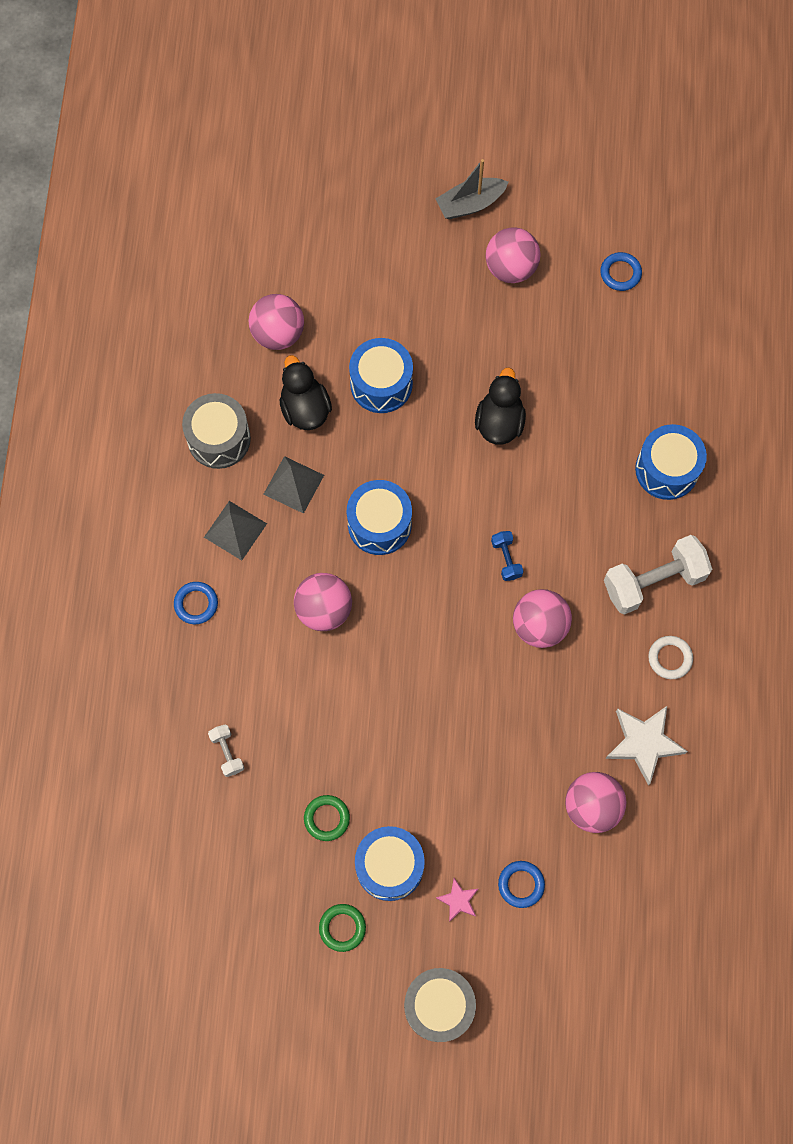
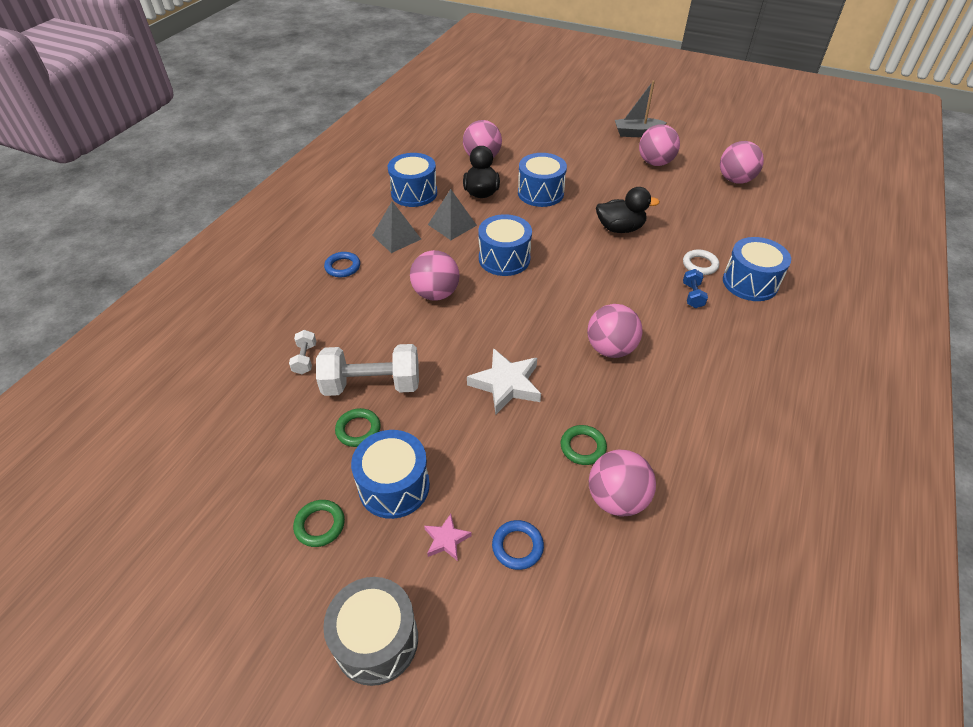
camera: 20 degrees right, 25 degrees down
(219, 439) = (414, 193): grey drum -> blue drum
(499, 422) = (620, 228): black duck -> black duck turned 60 degrees clockwise
(506, 559) = (597, 301): blue dumbbell -> blue dumbbell (692, 295)
(546, 761) = (583, 447): none -> green ring
(620, 273) = (735, 180): blue ring -> pink ball
(643, 743) = (685, 461): white star -> white star (506, 384)
(653, 581) = (723, 346): white dumbbell -> white dumbbell (372, 385)
(670, 658) = (727, 403): white ring -> white ring (700, 265)

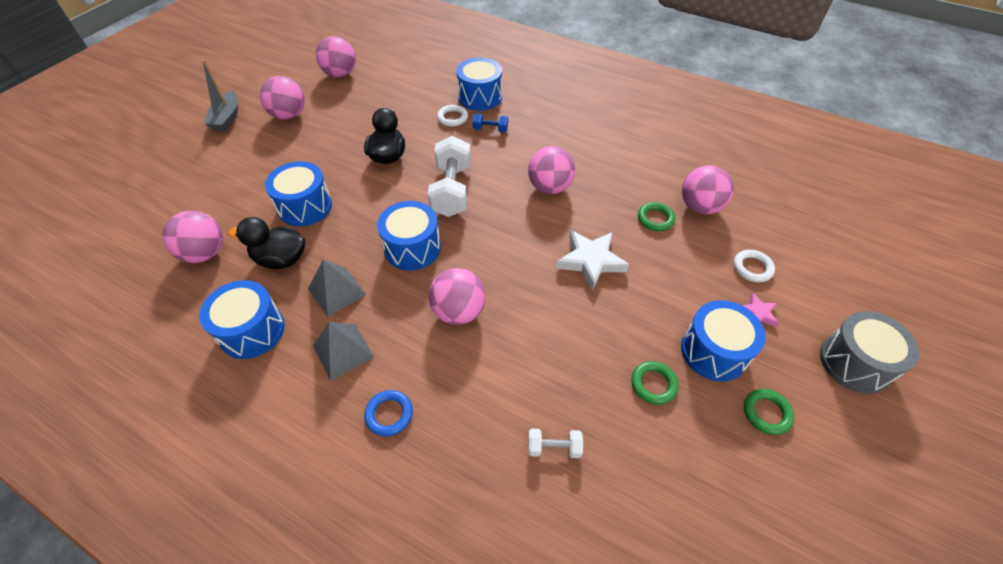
camera: 85 degrees left, 5 degrees up
(372, 385) = (593, 373): white dumbbell -> white dumbbell (451, 190)
(517, 546) = (752, 268): blue ring -> white ring

